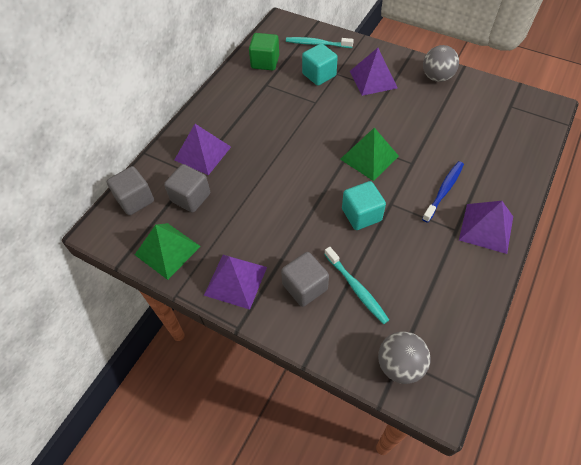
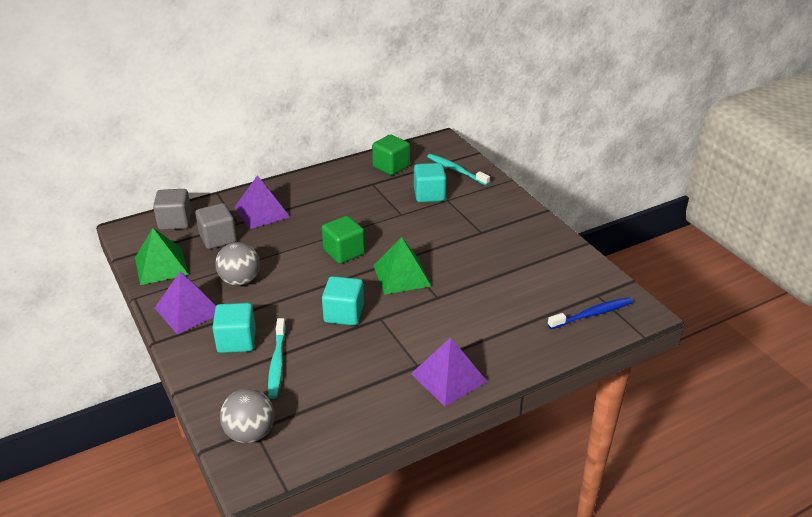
camera: 30 degrees right, 20 degrees down
(305, 287) = (236, 341): grey cube -> turquoise cube
(306, 158) = (344, 252): none -> green cube
(373, 79) = (478, 218): purple pyramid -> none
(437, 77) = (545, 241): grey ball -> grey ball (240, 280)
(444, 191) = (442, 331): blue toothbrush -> blue toothbrush (592, 314)

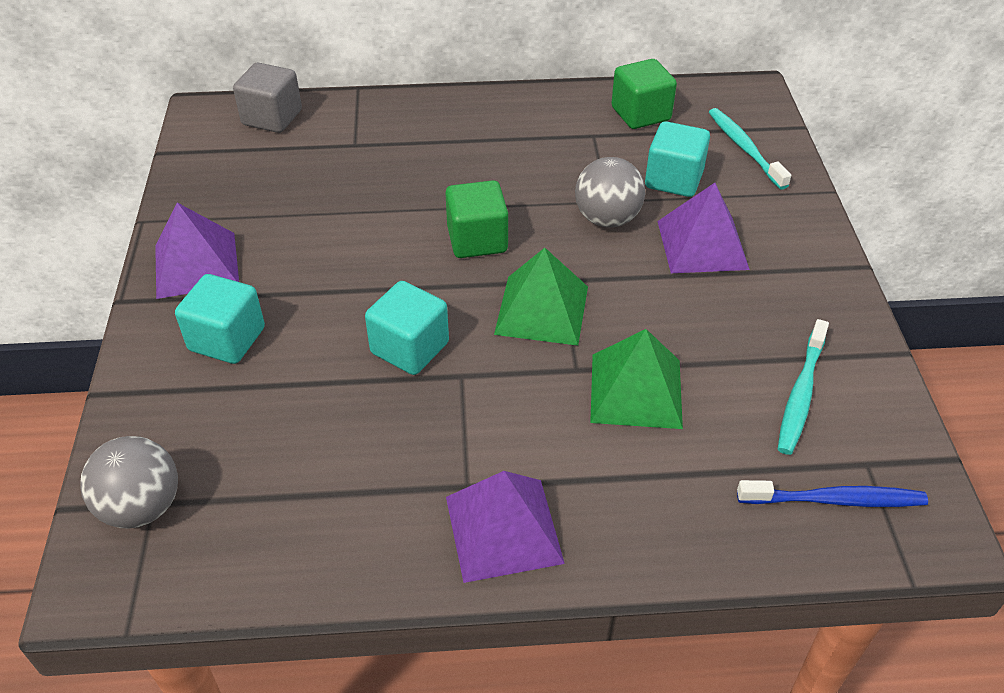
camera: 25 degrees right, 10 degrees up
(161, 266) = (208, 181): green pyramid -> green pyramid (636, 390)
(218, 238) = (311, 161): grey cube -> none
(240, 280) = (297, 239): grey ball -> grey ball (607, 219)
(262, 212) = (400, 136): purple pyramid -> purple pyramid (702, 245)
(277, 363) = (258, 399): turquoise toothbrush -> turquoise toothbrush (800, 394)

